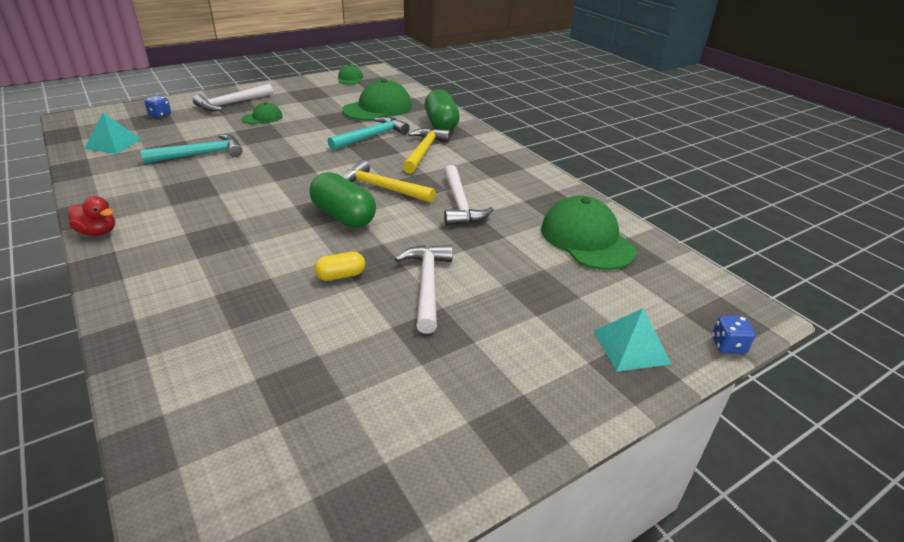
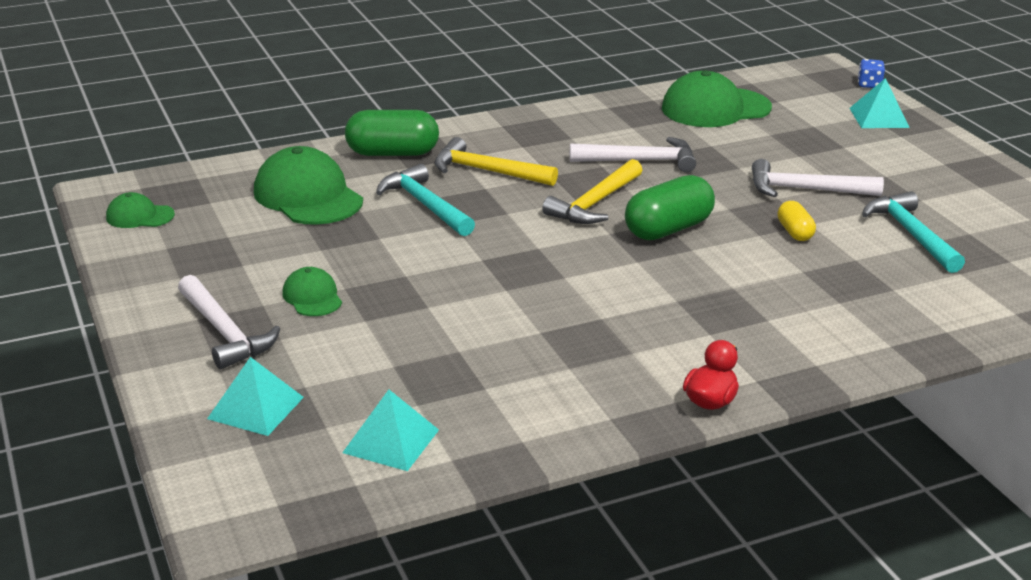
camera: 80 degrees left, 5 degrees down
(160, 115) = (256, 408): blue dice -> turquoise pyramid
(201, 154) = (460, 344): turquoise hammer -> turquoise hammer (911, 234)

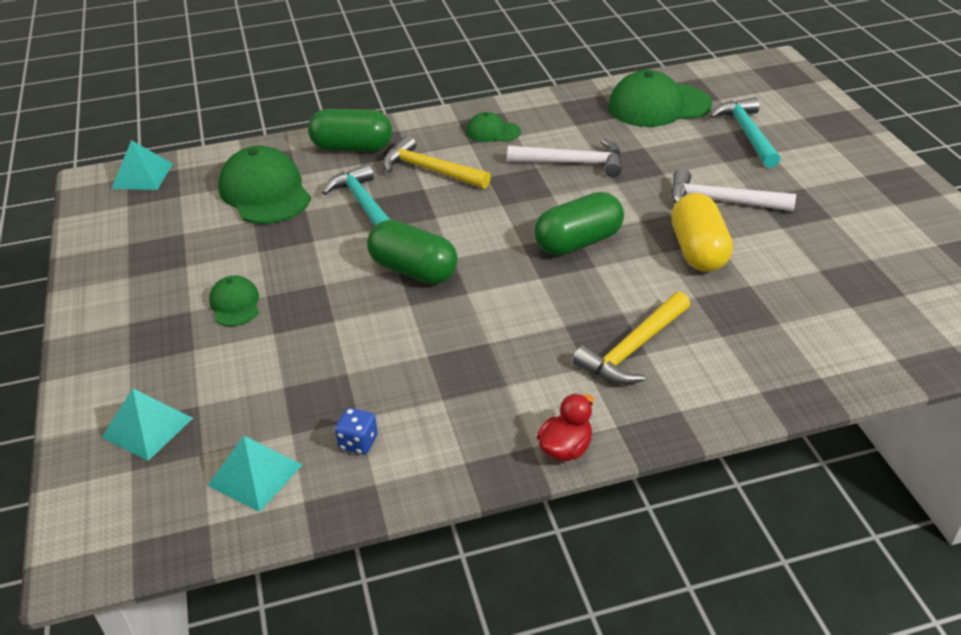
camera: 10 degrees right, 10 degrees up
(140, 216) = (116, 208): green cap -> green cap (493, 132)
(225, 332) = (147, 340): white hammer -> none
(500, 260) = (413, 270): none -> green capsule
(595, 203) = (518, 210): yellow hammer -> yellow hammer (633, 349)
(794, 232) = (698, 251): yellow capsule -> yellow capsule, size x1.85
(869, 85) = (812, 82): blue dice -> blue dice (358, 442)
(879, 117) = (812, 120): turquoise pyramid -> turquoise pyramid (142, 176)
(911, 234) = (812, 258): turquoise hammer -> turquoise hammer (747, 133)

